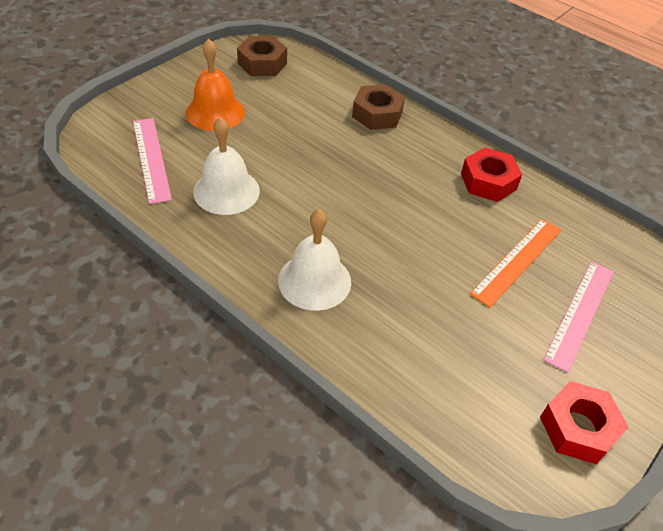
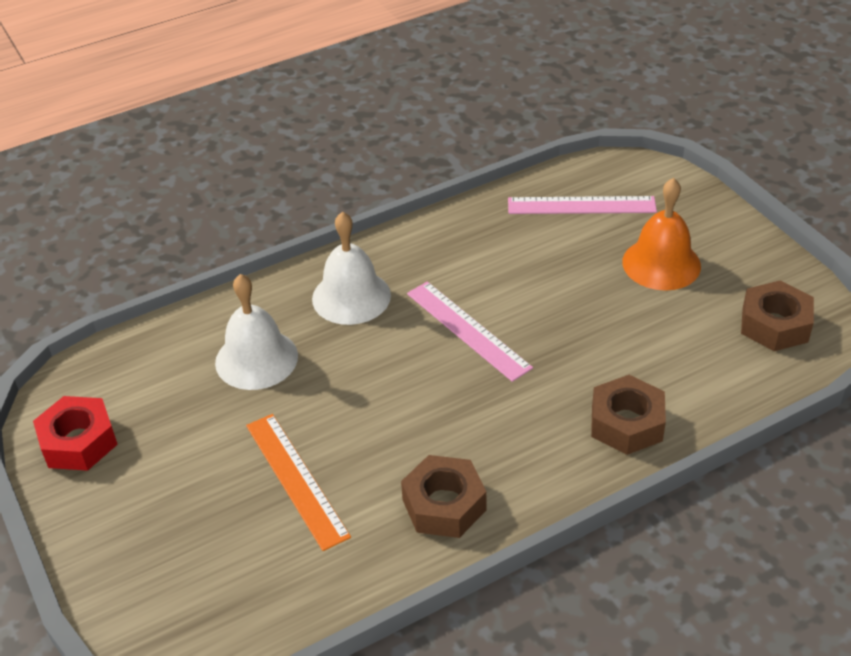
camera: 115 degrees right, 5 degrees down
(226, 191) = (509, 254): white bell -> white bell (256, 359)
(488, 181) = (444, 505): red nut -> brown nut
(580, 313) = (194, 508): pink ruler -> pink ruler (467, 330)

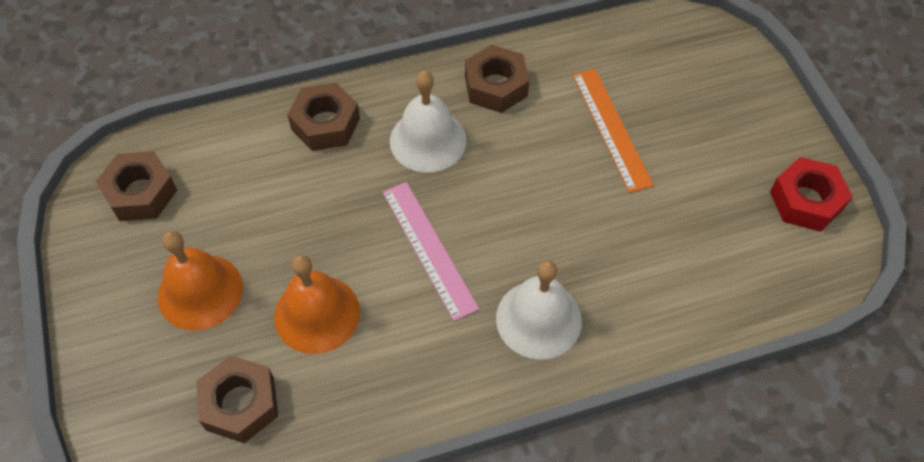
camera: 170 degrees left, 15 degrees up
(256, 359) = (643, 258): white bell -> white bell (428, 140)
(549, 267) = (317, 314): none -> orange bell
(581, 205) = (240, 403): pink ruler -> brown nut

